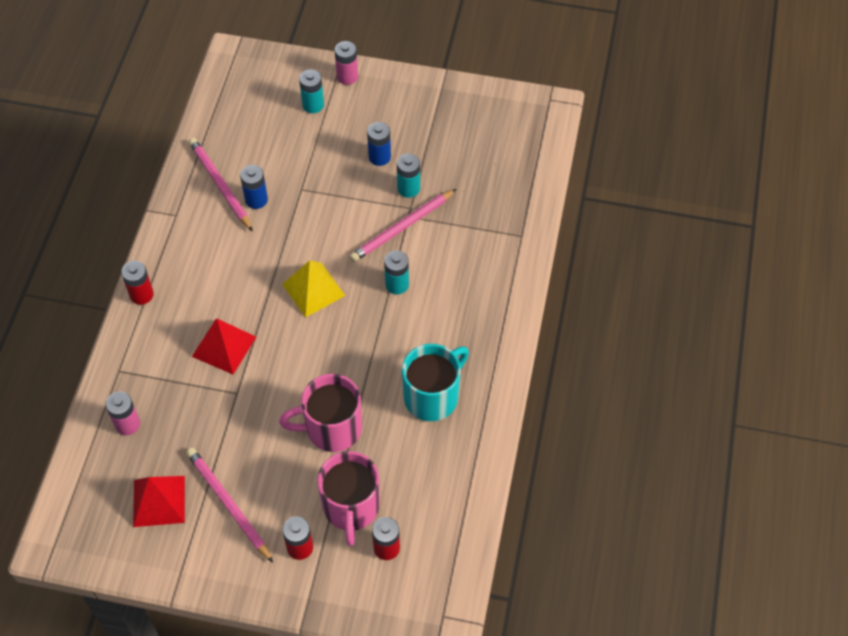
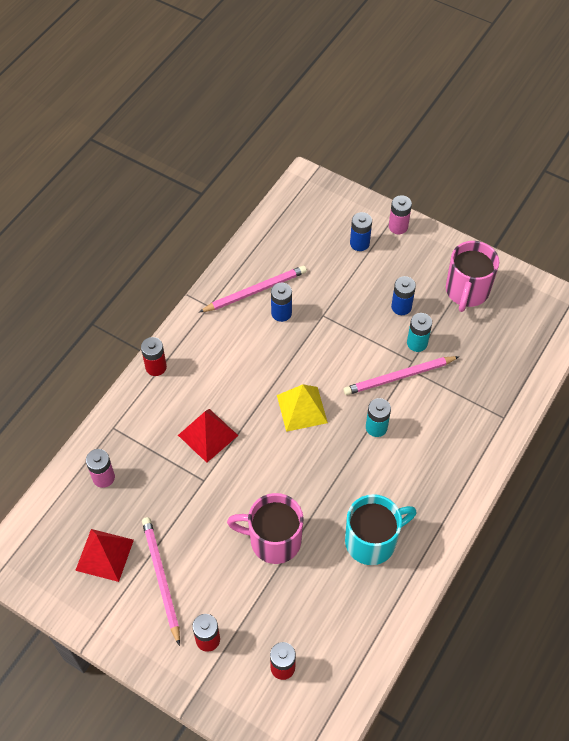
camera: 20 degrees right, 0 degrees up
(220, 185) = (255, 291): pink pencil -> pink pencil turned 75 degrees clockwise
(313, 105) = (359, 243): turquoise battery -> blue battery
(351, 507) = (264, 619): pink mug -> pink mug (466, 291)

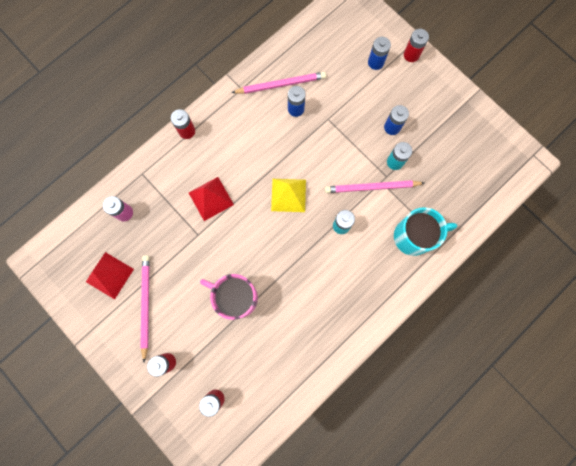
camera: 15 degrees right, 20 degrees up
(372, 541) = (310, 318): turquoise mug -> turquoise mug (414, 236)
(398, 227) = (411, 55): pink battery -> red battery
(466, 291) = (449, 126): pink mug -> none

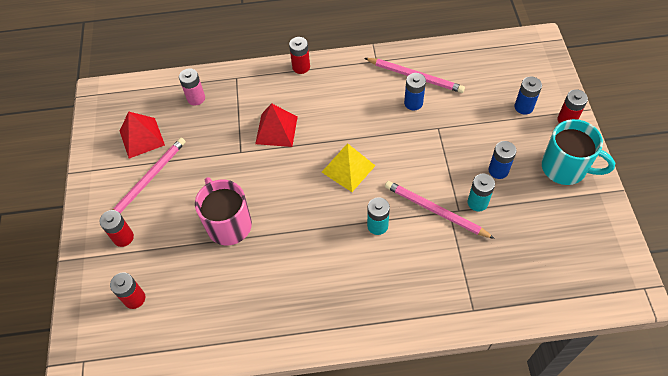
camera: 40 degrees right, 20 degrees down
(414, 236) = (445, 283): turquoise mug -> turquoise mug (565, 168)

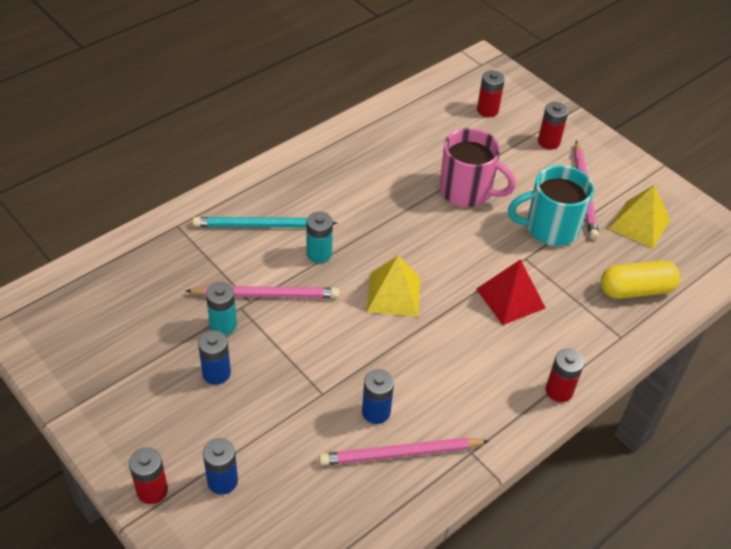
camera: 140 degrees right, 10 degrees down
(142, 138) = (639, 224): red pyramid -> yellow pyramid
(196, 98) = (636, 290): pink battery -> yellow capsule
(405, 273) = (261, 226): none -> turquoise pencil
(565, 168) = (131, 416): turquoise mug -> turquoise mug (550, 228)

